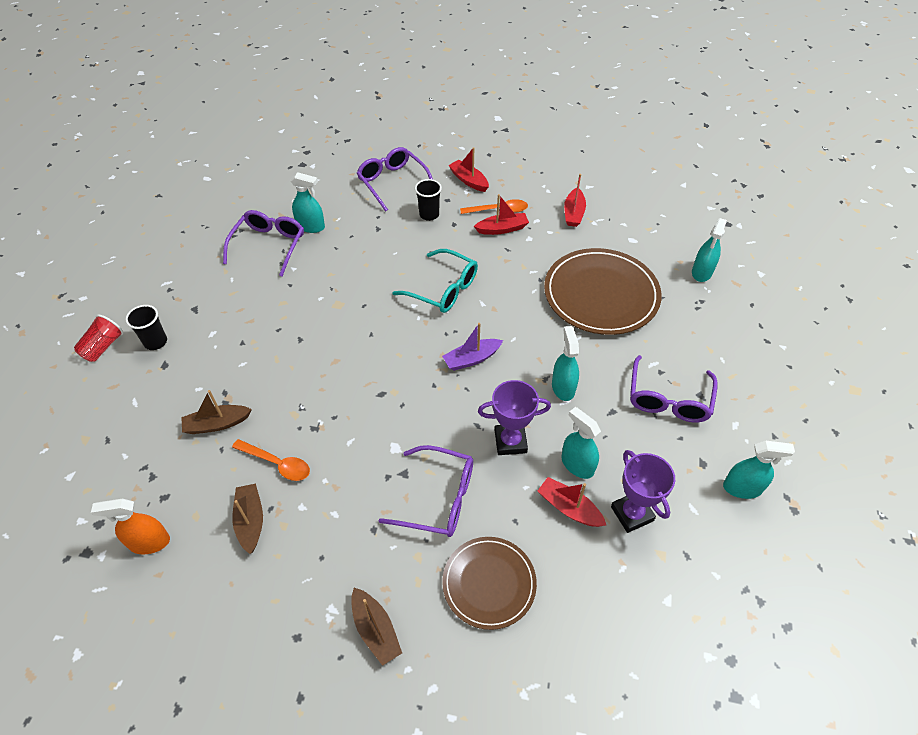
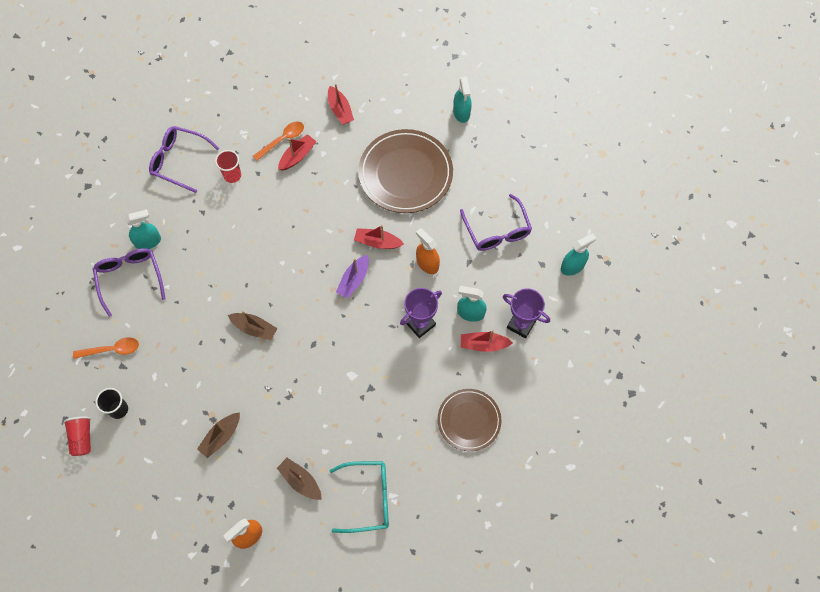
camera: 35 degrees left, 15 degrees up
(277, 464) = (285, 435): orange spoon -> orange spoon (112, 349)
(375, 630) = (425, 489): brown boat -> brown boat (254, 328)
(429, 215) = (232, 175): black cup -> red cup
(439, 498) = (403, 390): purple glasses -> none
(443, 289) = (293, 236): turquoise glasses -> turquoise glasses (368, 498)
(469, 180) = (238, 124): red boat -> red boat (377, 242)
(563, 387) = (427, 263): turquoise spray bottle -> orange spray bottle

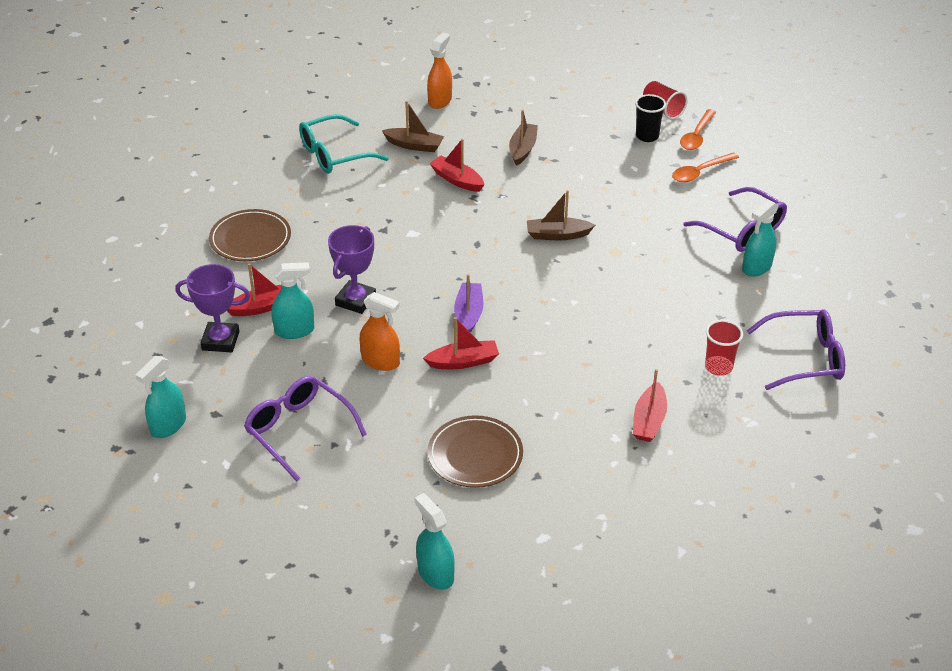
camera: 155 degrees right, 25 degrees down
(283, 140) = (687, 433): orange spoon -> orange spoon (696, 136)
(340, 110) = (634, 504): red boat -> red boat (457, 180)
(405, 173) = (475, 455): brown plate -> brown plate, size x0.61

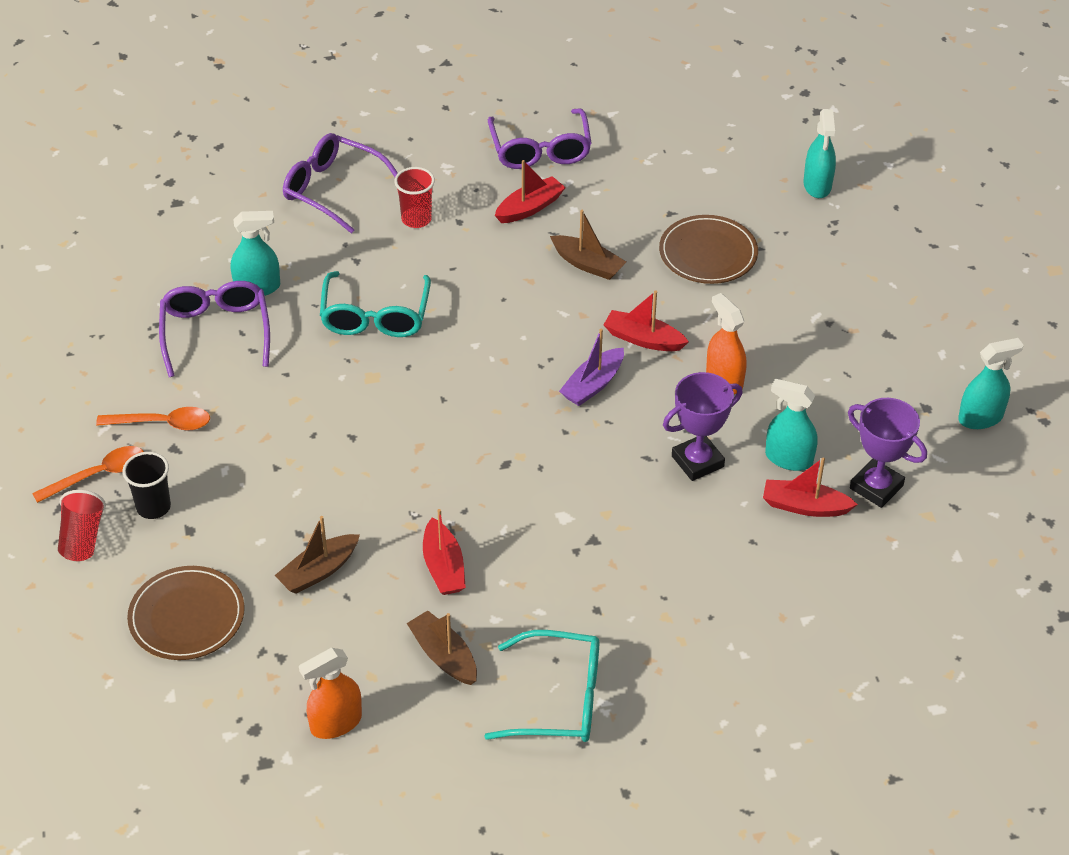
camera: 145 degrees left, 5 degrees up
(250, 239) = (761, 612): brown plate -> brown plate (187, 616)
(299, 430) = (854, 351): purple glasses -> purple glasses (540, 150)
(557, 235) = (409, 428): brown boat -> brown boat (588, 264)
(659, 287) = (375, 316): none -> turquoise glasses

